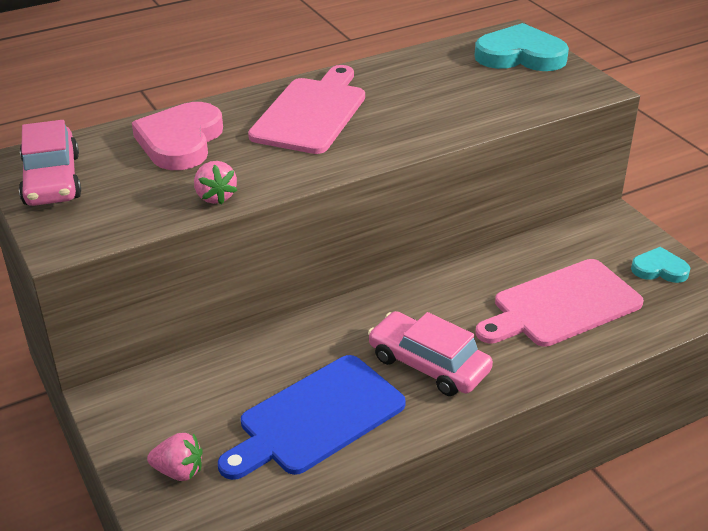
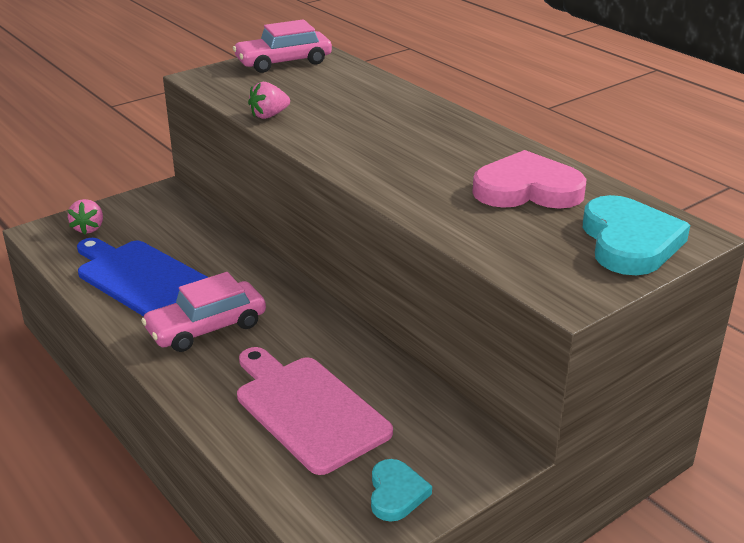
camera: 80 degrees right, 5 degrees down
(180, 141) = (353, 93): pink heart -> pink heart (527, 189)
(311, 113) = (424, 138): pink cutting board -> none
(428, 364) = (206, 327): pink car -> pink car turned 150 degrees counterclockwise

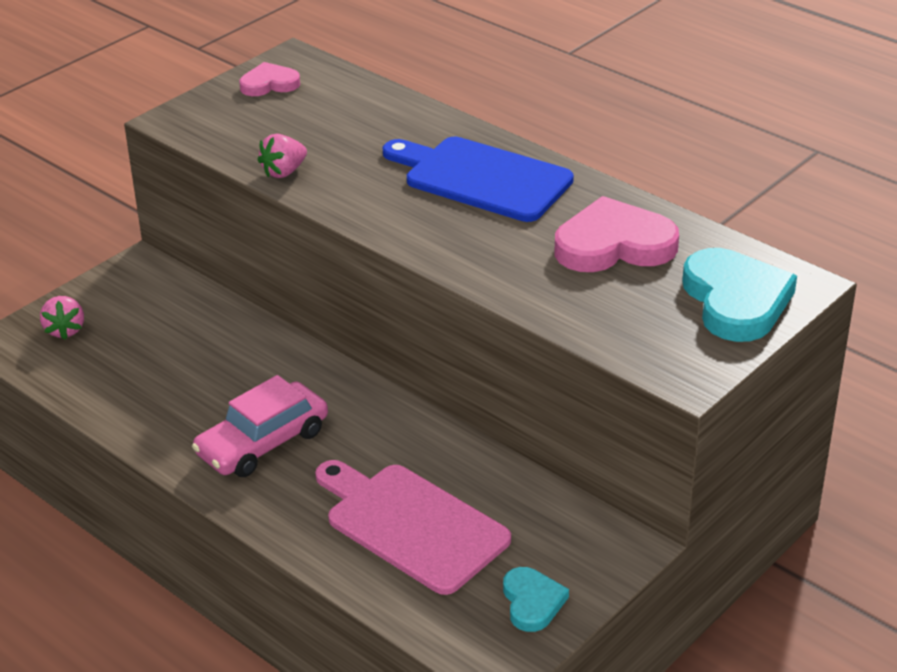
camera: 10 degrees left, 5 degrees up
(139, 277) = (157, 388): blue cutting board -> blue cutting board (481, 178)
(283, 62) = (269, 84): pink car -> pink heart

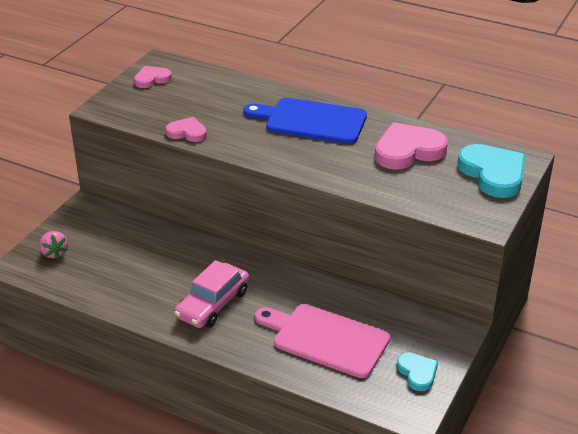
camera: 15 degrees left, 0 degrees up
(284, 172) = (187, 132): pink strawberry -> pink heart

